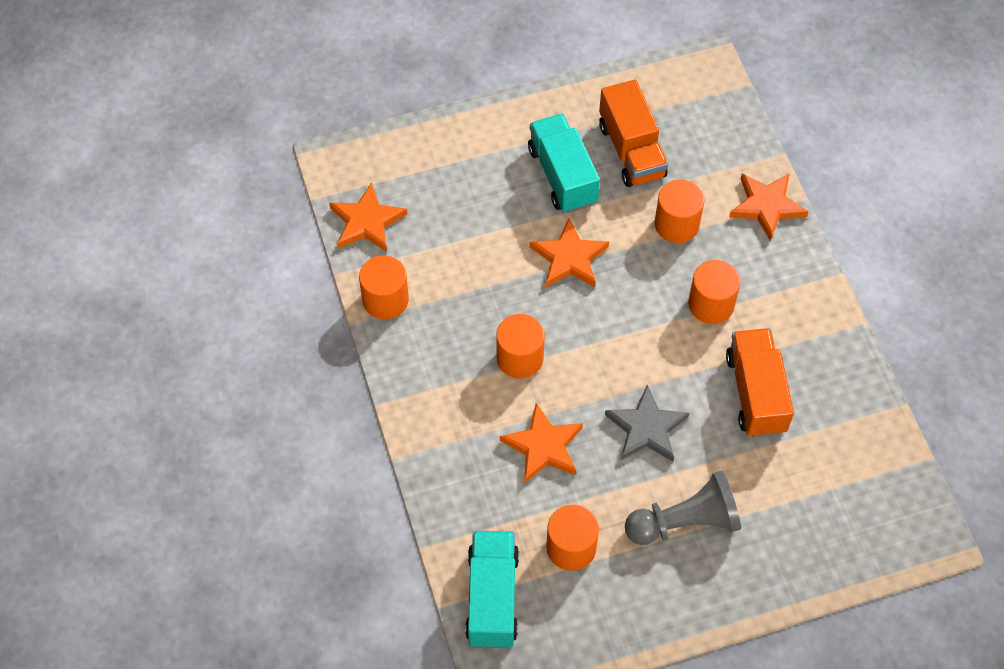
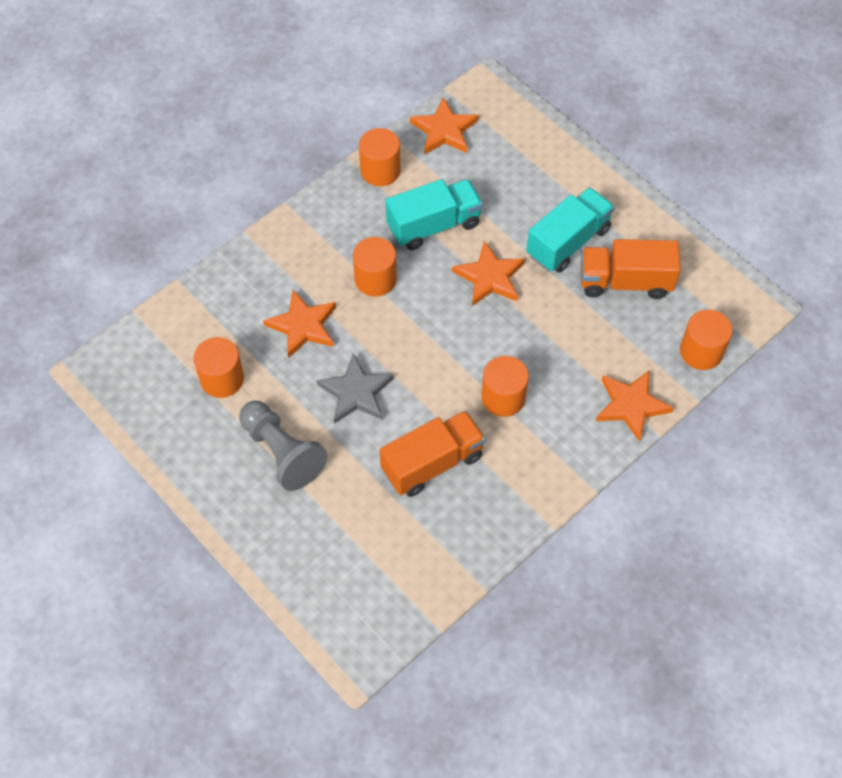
camera: 65 degrees right, 0 degrees up
(492, 598) = (155, 342): turquoise truck -> turquoise truck (433, 225)
(631, 150) = (625, 282): orange truck -> orange truck turned 45 degrees clockwise
(676, 224) = (569, 343): orange cylinder -> orange cylinder (701, 351)

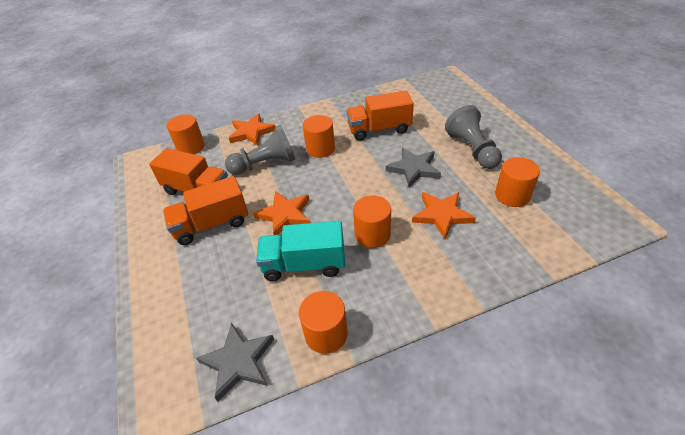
camera: 155 degrees left, 15 degrees down
(444, 130) = (238, 362): orange star -> grey star
(565, 348) = (265, 164): none -> grey pawn
(568, 242) = (212, 224): turquoise truck -> orange truck

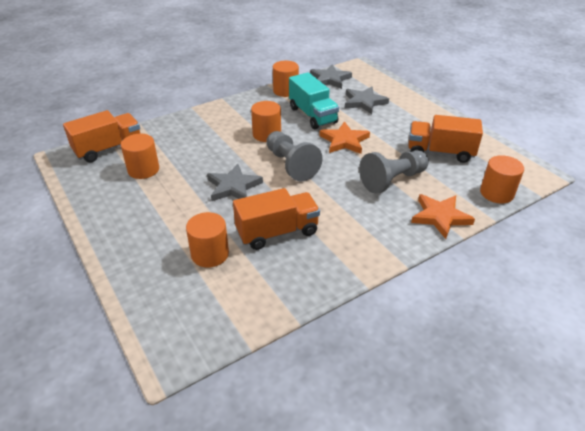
camera: 165 degrees right, 5 degrees down
(212, 224) = (401, 130): orange truck -> orange truck (108, 149)
(220, 285) = (364, 102): none -> grey star
(304, 264) = (312, 115): turquoise truck -> turquoise truck turned 75 degrees clockwise
(320, 149) = (341, 201): orange cylinder -> orange cylinder (210, 254)
(442, 215) = (210, 150): orange star -> none
(472, 149) = (166, 212): grey pawn -> grey pawn (291, 165)

